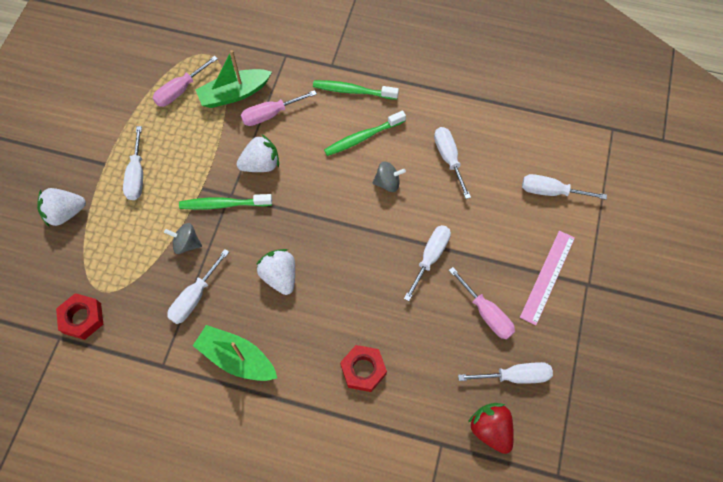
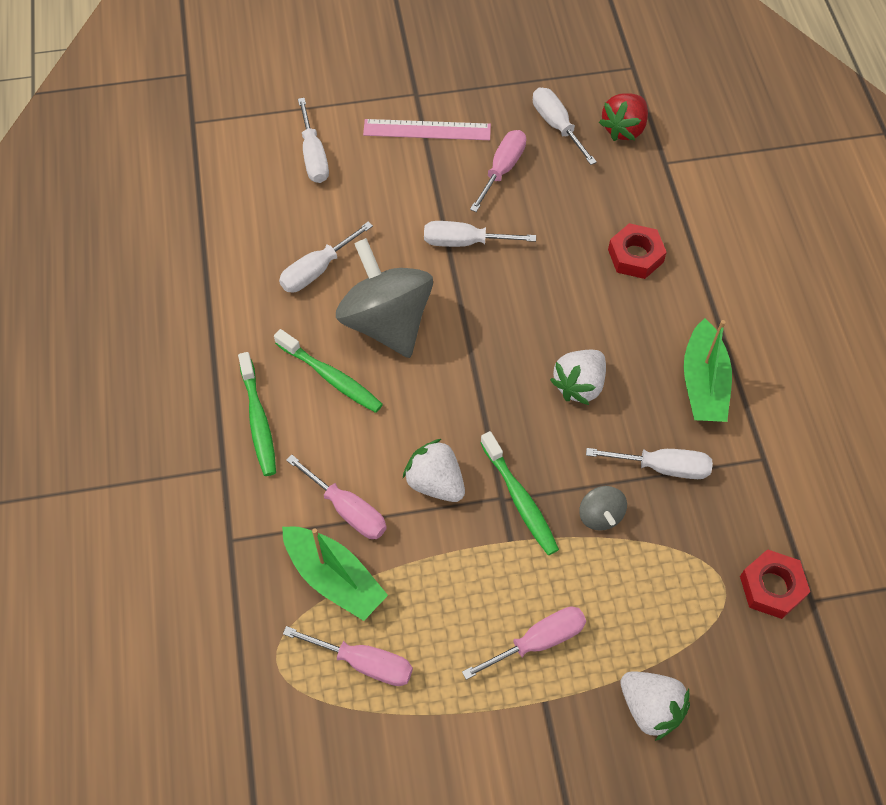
camera: 115 degrees left, 5 degrees down
(137, 175) = (538, 641): white screwdriver -> pink screwdriver
(387, 183) = (387, 322): grey spinning top -> grey spinning top, size x2.27

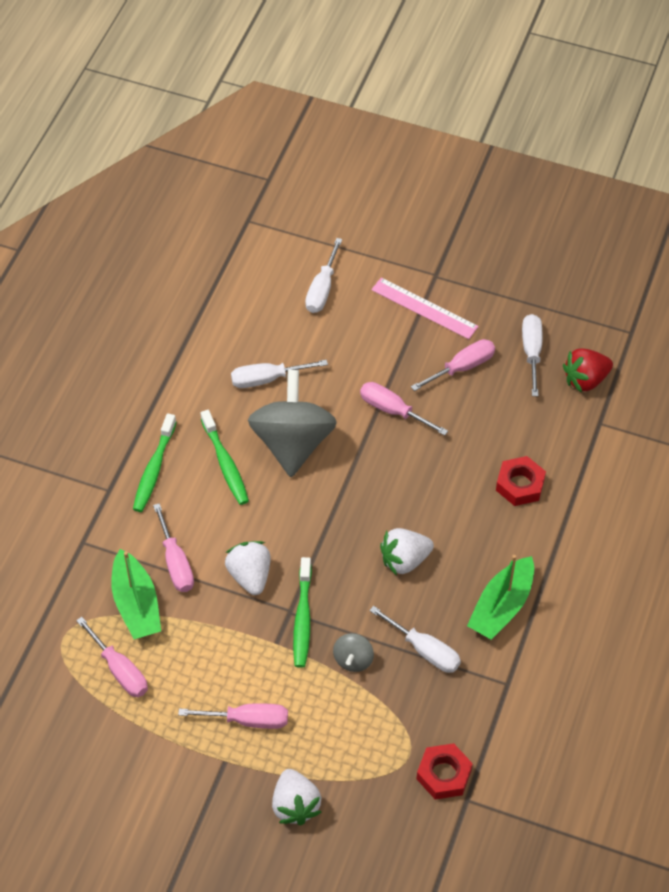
camera: 30 degrees right, 5 degrees down
(465, 242) = (393, 410): white screwdriver -> pink screwdriver

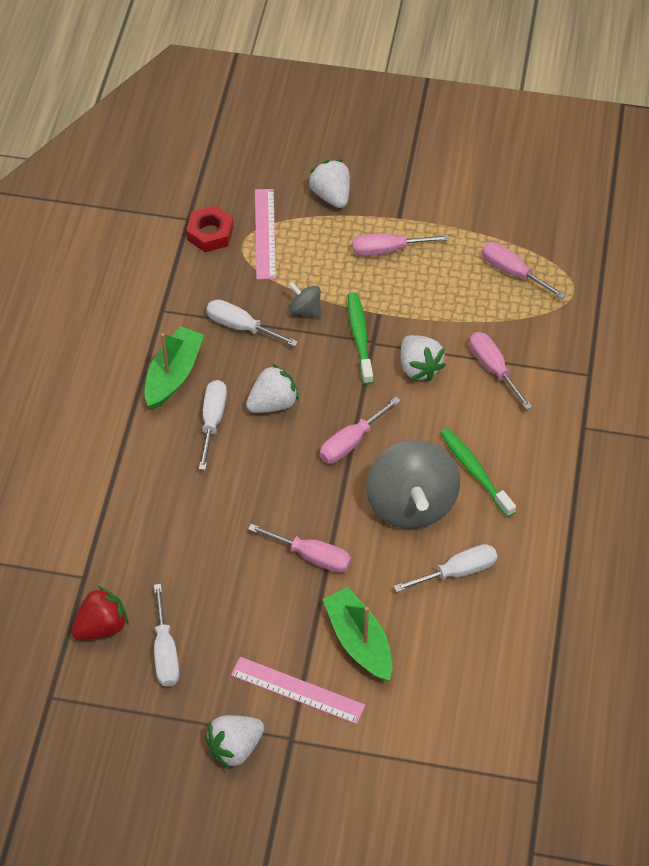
camera: 170 degrees right, 0 degrees up
(136, 604) = (517, 327): green boat -> green boat (359, 641)
(154, 469) = (546, 454): green toothbrush -> none
(322, 289) = (423, 697): white screwdriver -> white screwdriver (212, 421)
(353, 660) = (305, 309): grey spinning top -> grey spinning top turned 60 degrees counterclockwise
(381, 764) = (265, 233): none -> pink ruler
(462, 367) = (243, 620): pink screwdriver -> pink screwdriver (351, 442)
(481, 275) = (235, 747): none -> white strawberry
(520, 485) = (166, 495): red nut -> none

